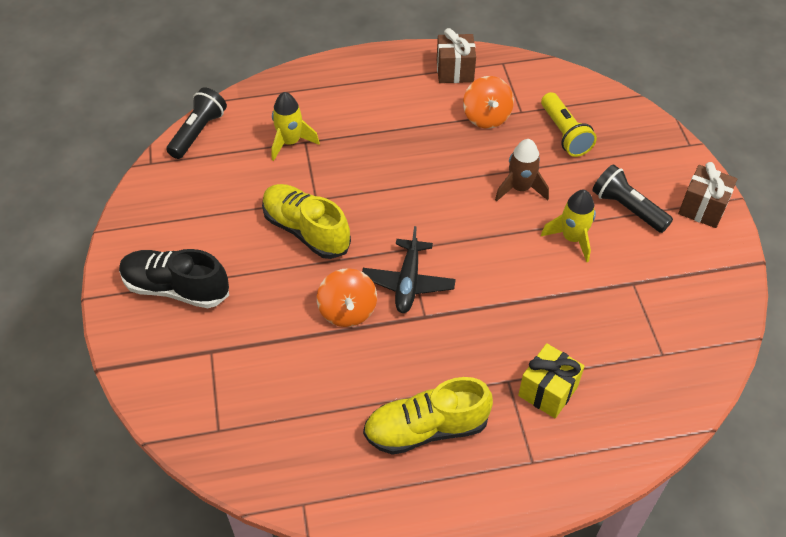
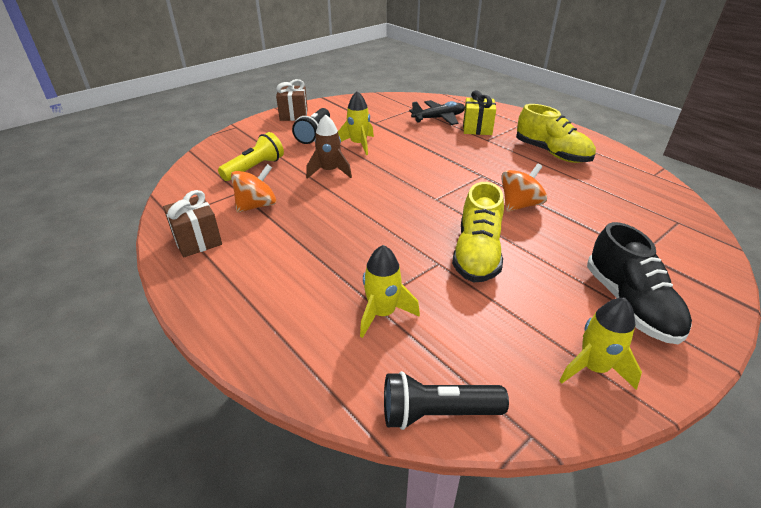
camera: 120 degrees left, 15 degrees down
(156, 222) = (593, 368): none -> yellow rocket
(408, 282) = (464, 189): black plane -> black plane (439, 118)

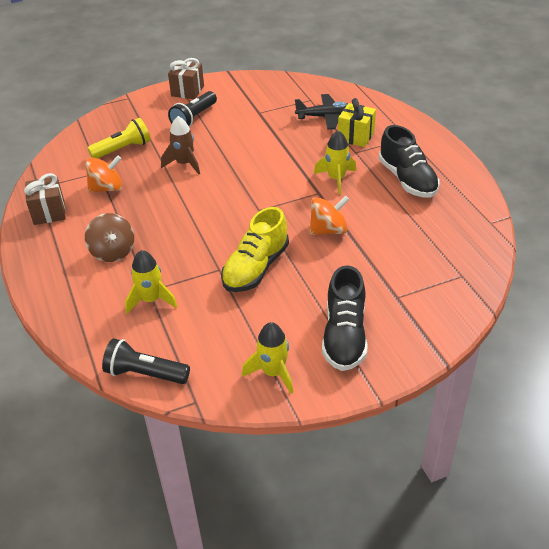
camera: 20 degrees right, 5 degrees up
(301, 268) = (113, 252): none -> brown spinning top
(358, 144) = (227, 137): yellow rocket -> yellow rocket (336, 179)
(552, 153) = (407, 179): yellow shoe -> black shoe

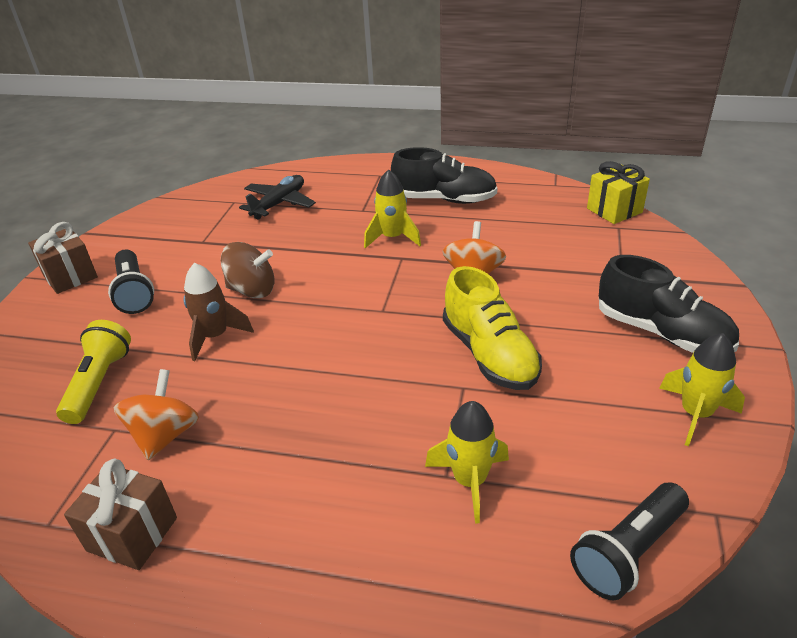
camera: 55 degrees left, 5 degrees down
(113, 252) = (320, 485): brown spinning top -> brown spinning top (252, 290)
(356, 136) = (337, 200): yellow gift -> yellow gift (614, 210)

